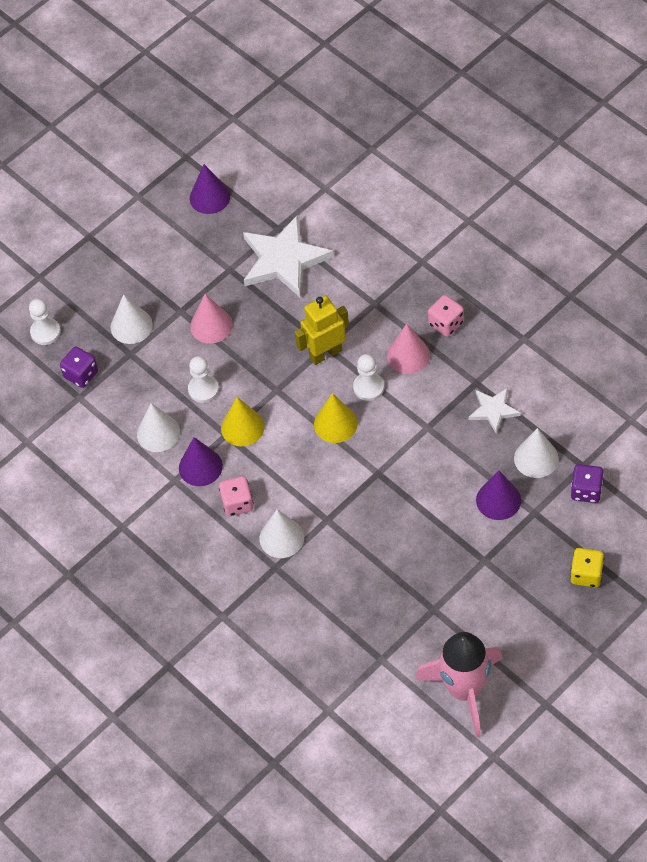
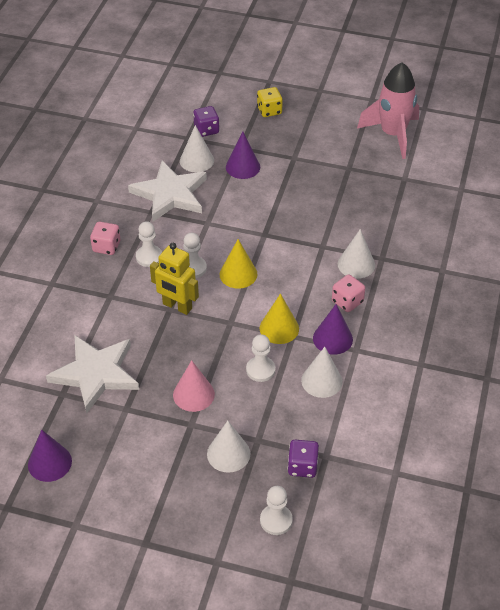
camera: 125 degrees left, 10 degrees down
(408, 355) = (149, 257): pink cone -> white pawn
(493, 410) = (170, 194): white star -> white star, size x1.89

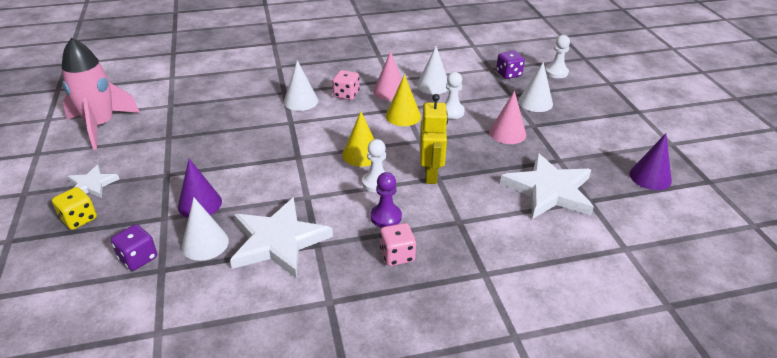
camera: 120 degrees left, 10 degrees down
(149, 257) = (386, 217): white pawn -> purple pawn
(307, 120) = (92, 185): none -> white star
(332, 338) = (390, 91): purple cone -> pink cone

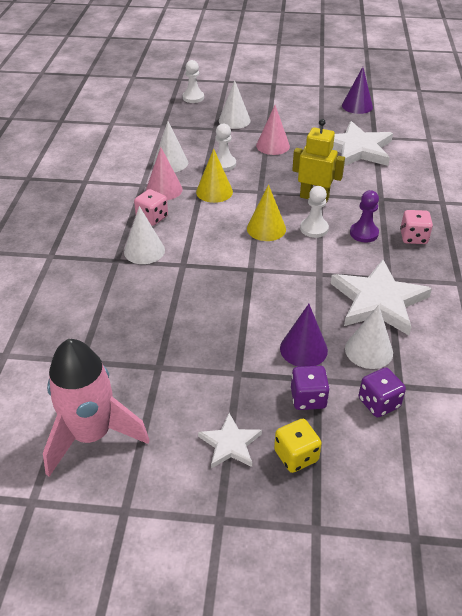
camera: 70 degrees left, 5 degrees up
(508, 74) = (179, 120): purple dice -> purple dice (308, 398)

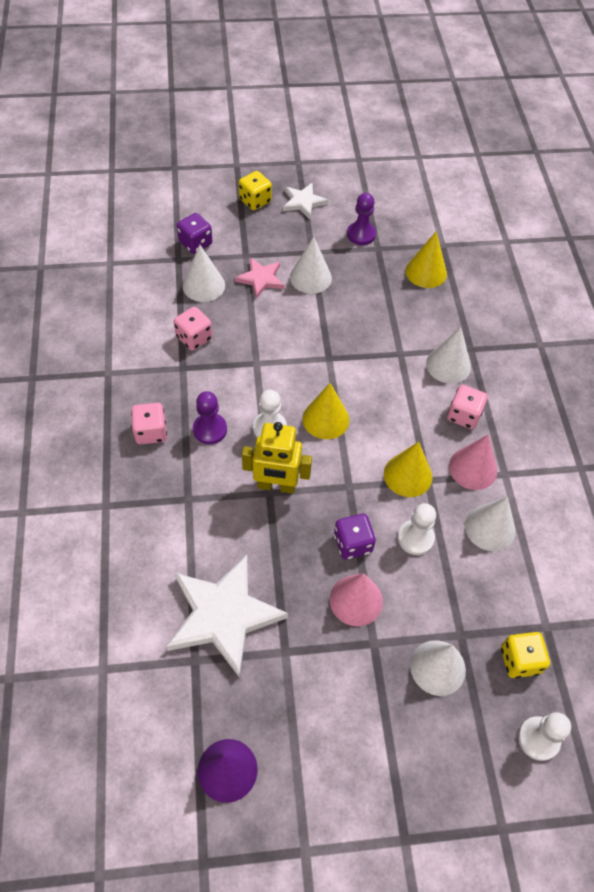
camera: 165 degrees right, 15 degrees up
(91, 435) = (403, 195): pink rocket -> none
(118, 332) = (426, 272): none -> yellow cone
(171, 386) = (361, 234): none -> purple pawn
(186, 118) = (519, 660): none -> yellow dice
(247, 343) = (310, 277): none -> white cone
(303, 349) = (261, 279): purple cone -> pink star
(308, 398) = (251, 239): purple dice -> purple dice (352, 543)
(378, 301) = (194, 338): white star -> pink dice

